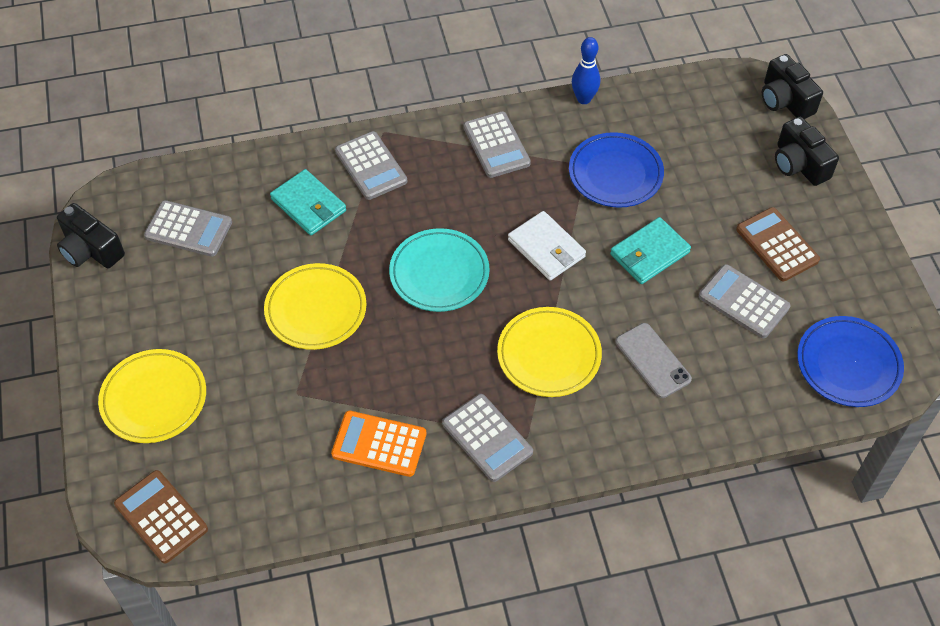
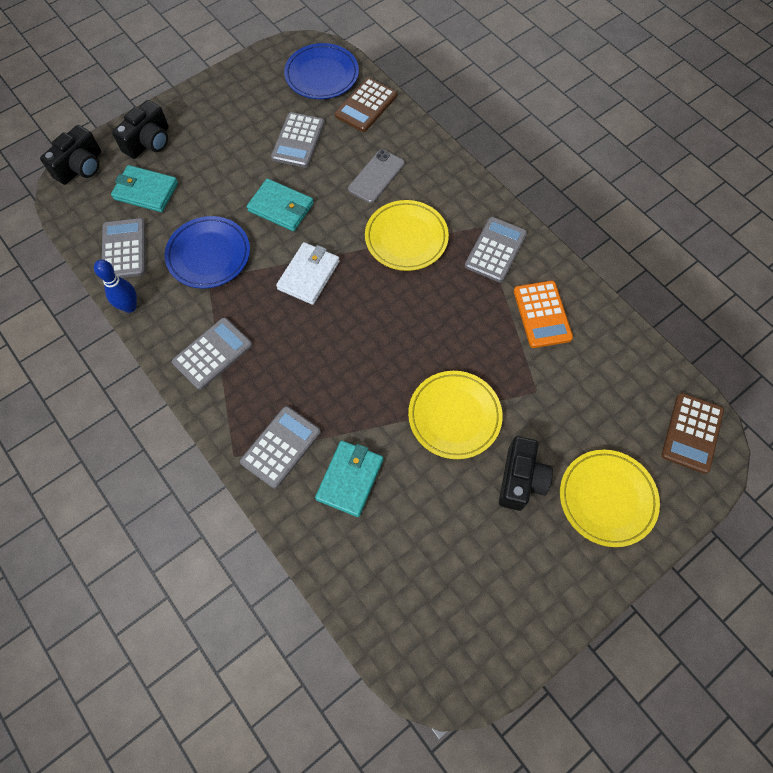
camera: 115 degrees left, 10 degrees up
(91, 250) = (499, 659): black camera -> black camera (520, 479)
(188, 229) = (429, 575): grey calculator -> grey calculator (124, 249)
(439, 273) = (371, 340): turquoise plate -> none
(727, 145) = (146, 191): none -> turquoise wallet
(777, 245) = (236, 135): brown calculator -> brown calculator (366, 105)

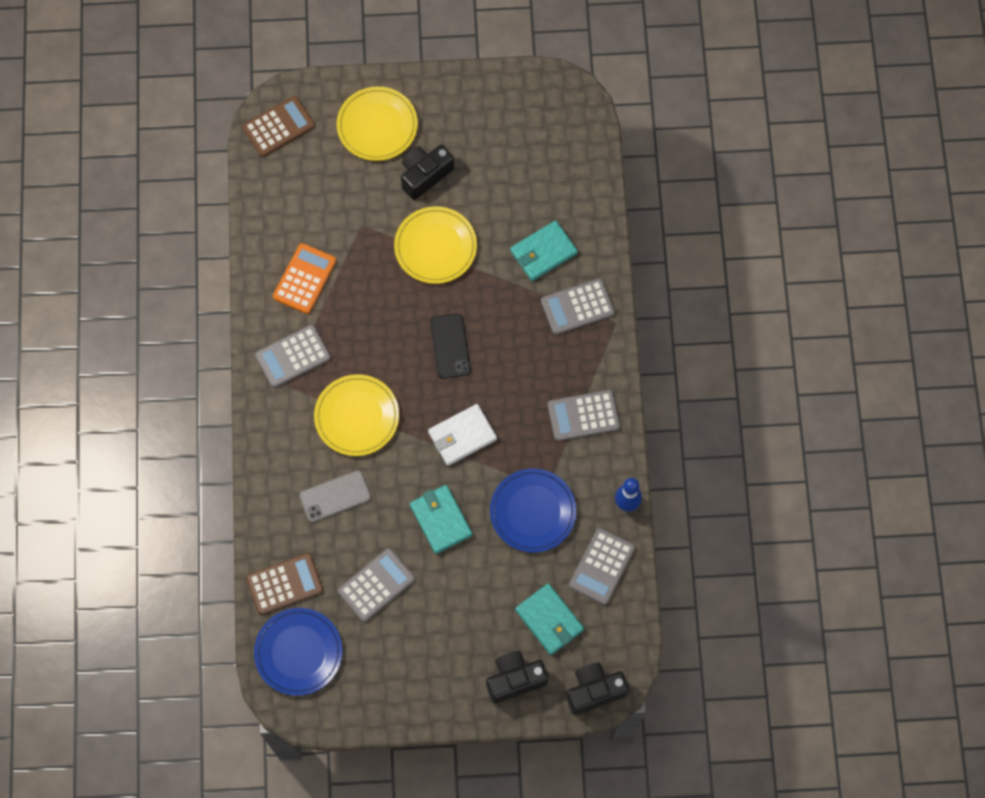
camera: 145 degrees left, 5 degrees up
(373, 338) = (450, 346): none -> black phone

